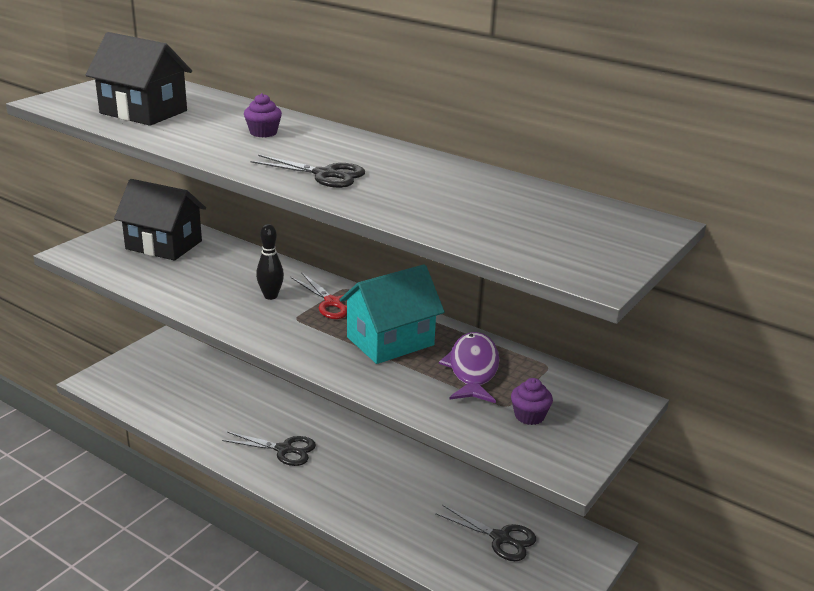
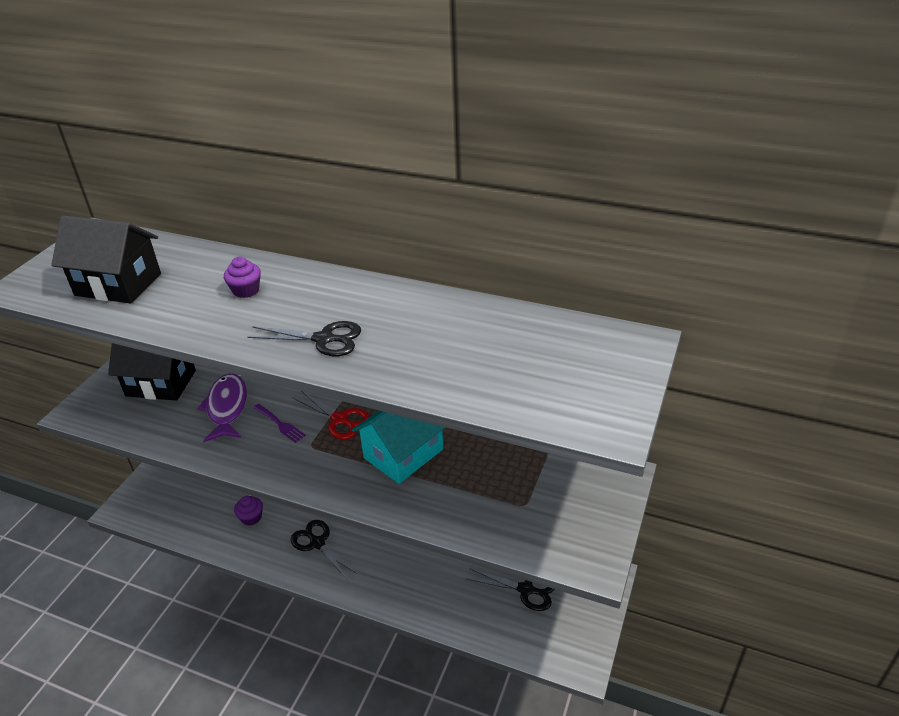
camera: 10 degrees left, 10 degrees up
(270, 296) = (280, 424): black bowling pin -> purple fork
(284, 450) = (317, 543): black scissors -> black scissors turned 135 degrees counterclockwise
(472, 369) = (484, 469): purple fish -> purple fish (227, 408)
(529, 416) = (547, 512): purple cupcake -> purple cupcake (251, 517)

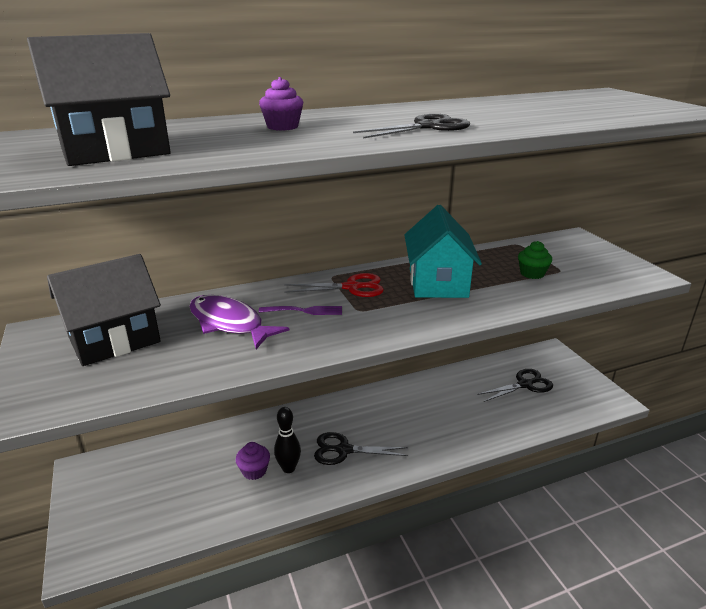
camera: 45 degrees left, 10 degrees down
(271, 531) = (288, 468): none -> black bowling pin
(493, 492) = (532, 273): none -> green cupcake

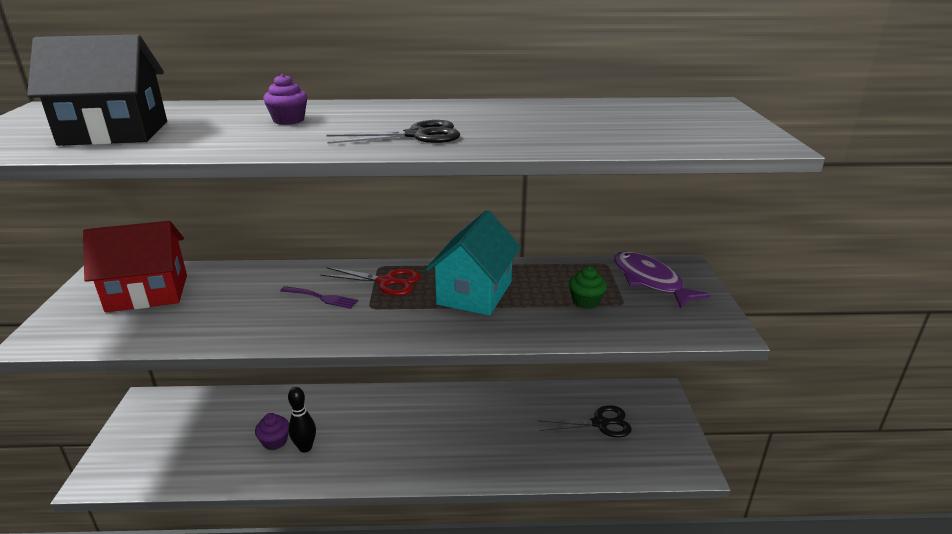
camera: 20 degrees right, 0 degrees up
(114, 339) = (147, 293): black house -> red house
(229, 323) = (247, 297): purple fish -> purple fish (650, 281)
(344, 450) = (366, 444): black scissors -> none

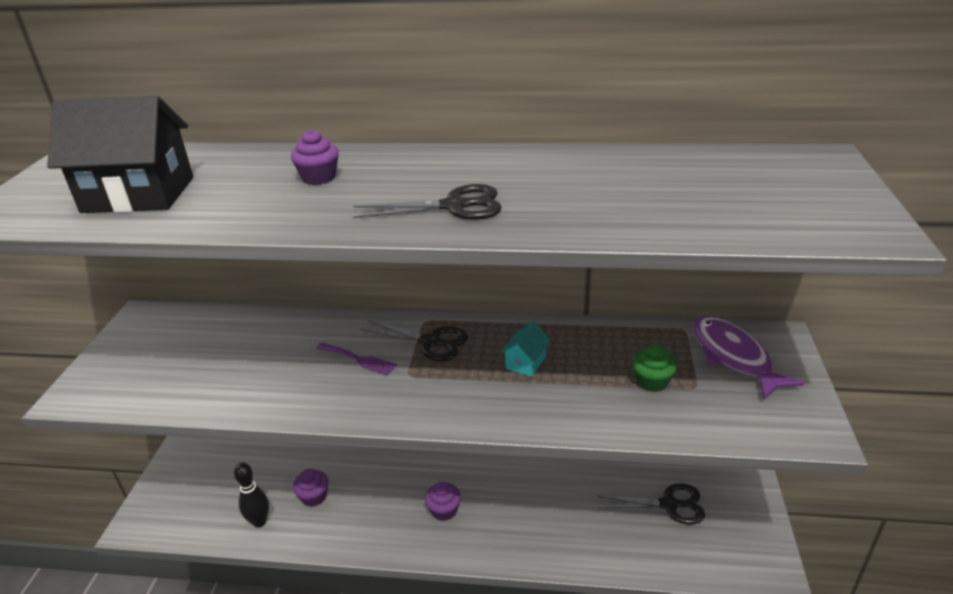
camera: 10 degrees right, 5 degrees up
(147, 293) = (183, 343): red house -> none
(305, 447) = (344, 507): black bowling pin -> black bowling pin (259, 521)
(386, 282) = (430, 342): red scissors -> black scissors
(400, 443) = (444, 510): none -> purple cupcake
(475, 293) = (526, 362): turquoise house -> turquoise house, size x0.46

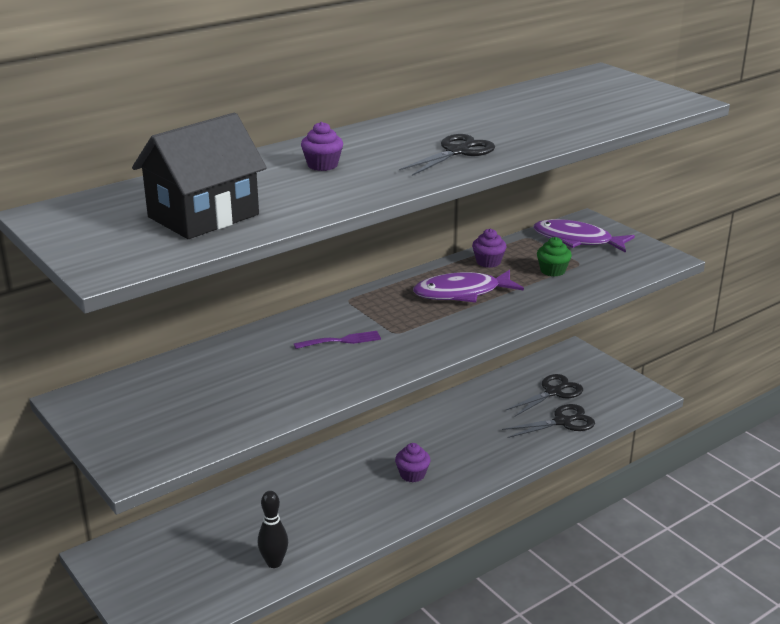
camera: 45 degrees left, 5 degrees down
(314, 497) = (295, 524): purple cupcake -> purple cupcake (488, 262)
(430, 342) = (375, 309): black scissors -> black scissors (562, 422)
(526, 362) = (462, 293): turquoise house -> purple fish

